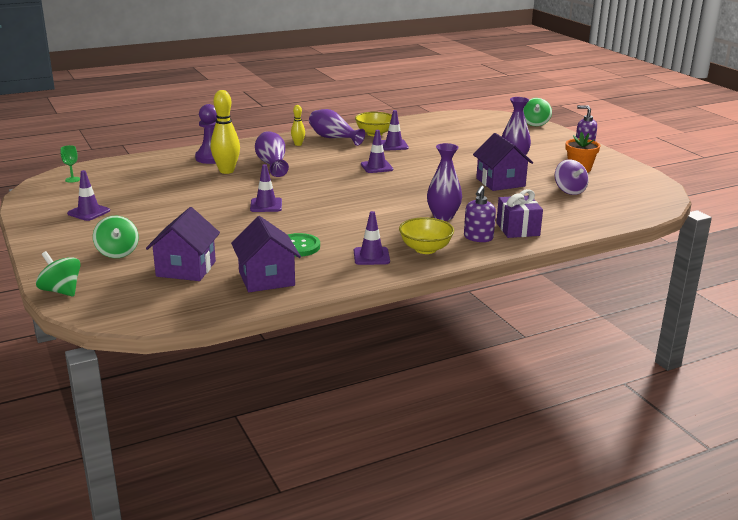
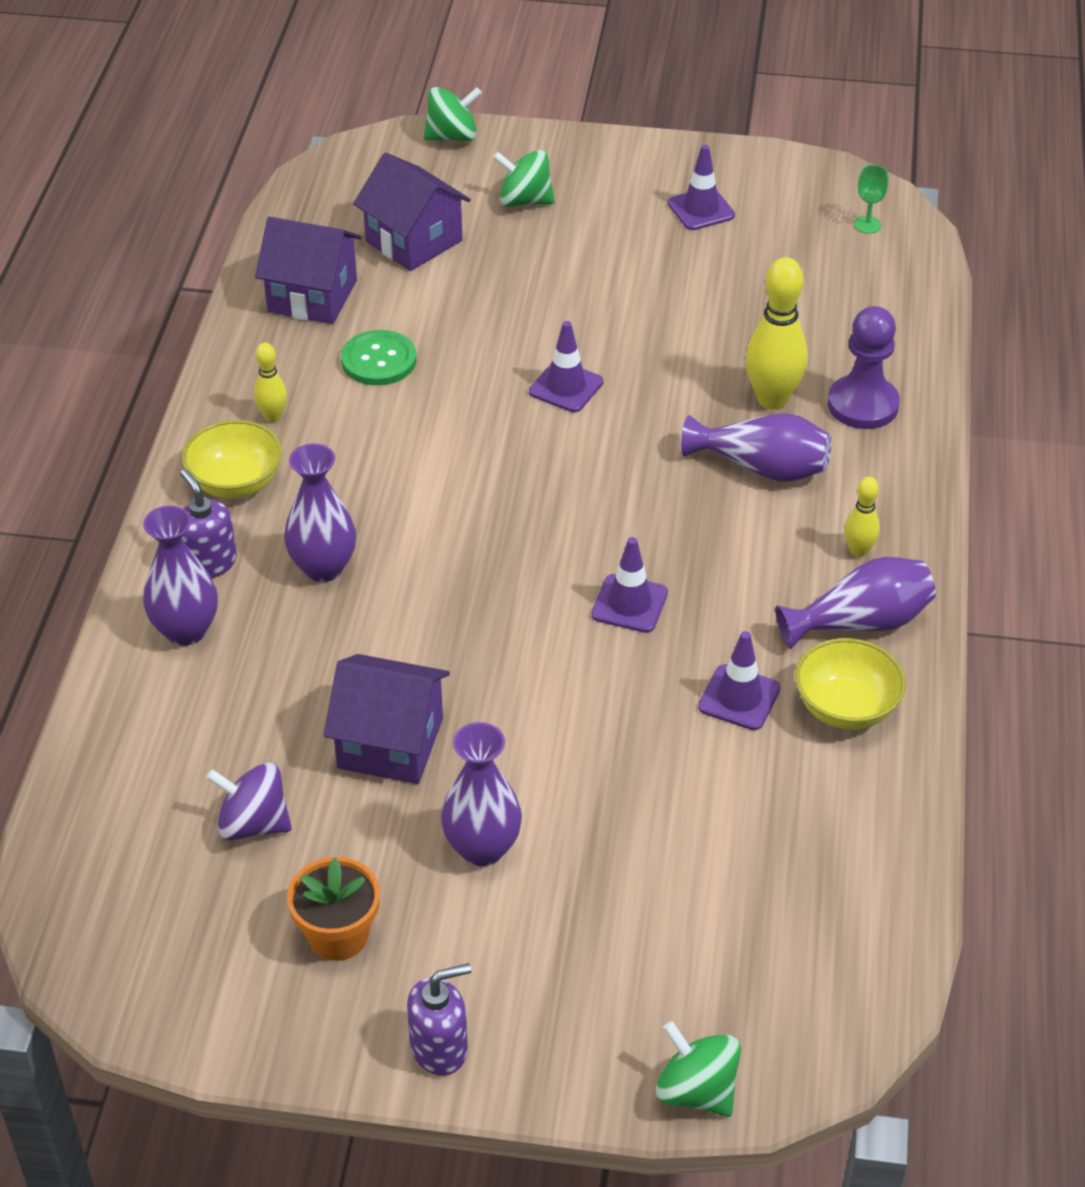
camera: 125 degrees right, 20 degrees up
(371, 256) = (273, 416): purple traffic cone -> yellow bowling pin
(517, 229) = (186, 630): purple gift -> purple vase

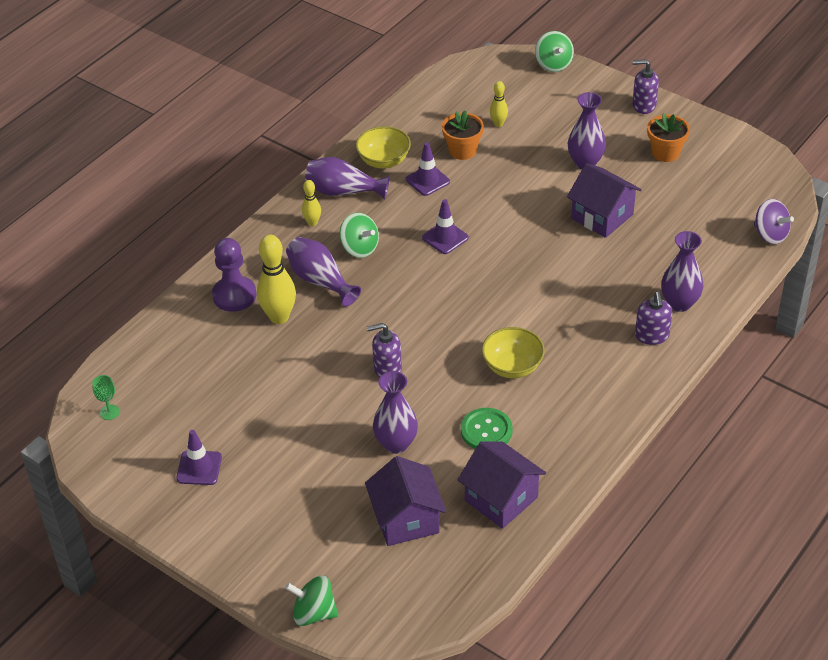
camera: 150 degrees left, 0 degrees up
(236, 483) = (615, 379): yellow bowl -> yellow bowl (512, 367)
(253, 823) = (683, 205): purple spinning top -> purple spinning top (770, 235)
(273, 416) = (572, 415): yellow bowling pin -> yellow bowling pin (498, 123)
(323, 568) = (590, 311): purple vase -> purple vase (396, 444)
(524, 201) = (307, 525): green spinning top -> green spinning top (359, 248)
(566, 387) = (387, 369): purple traffic cone -> purple soap dispenser
(725, 785) = (462, 150): none -> orange flower pot

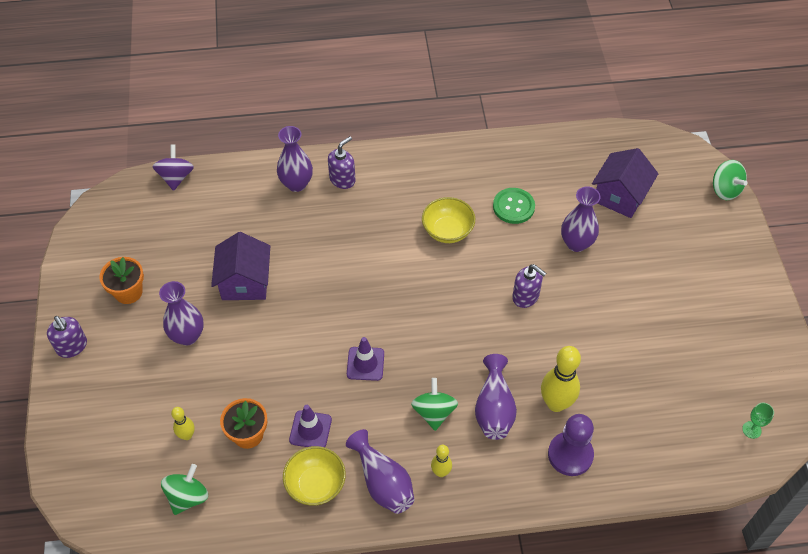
camera: 135 degrees left, 10 degrees up
(199, 468) = (719, 331): purple traffic cone -> none
(501, 499) = (553, 165): purple house -> none
(553, 64) = (59, 457): green spinning top -> green spinning top (187, 497)

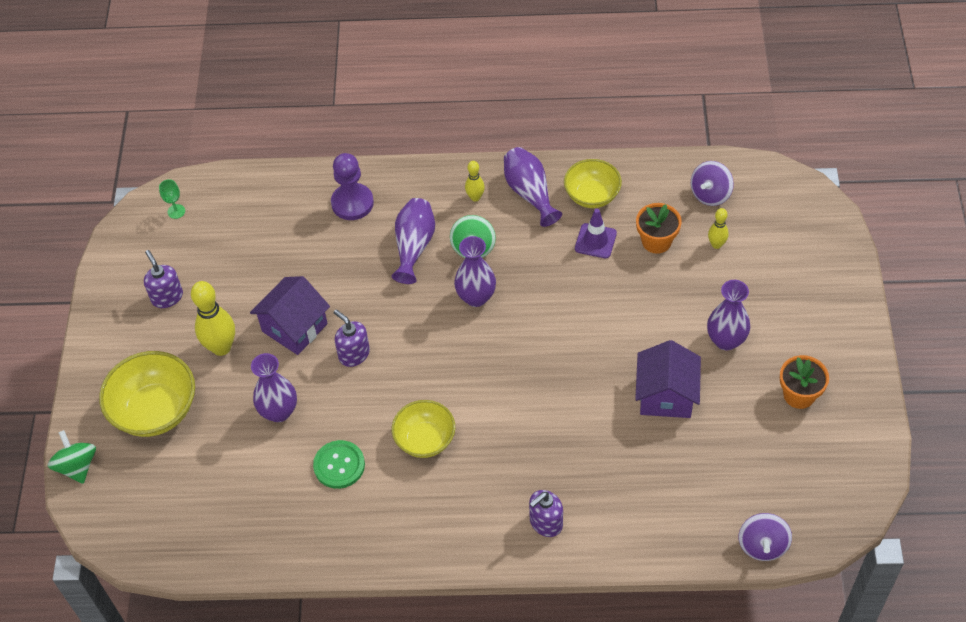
camera: 170 degrees left, 0 degrees up
(72, 346) = (850, 338): purple soap dispenser -> purple soap dispenser (167, 297)
(187, 497) = (710, 194): green spinning top -> purple spinning top
(296, 184) = (605, 521): purple vase -> purple vase (476, 297)
(365, 364) = (536, 297): purple traffic cone -> none
(556, 403) = (352, 247): yellow bowling pin -> yellow bowling pin (221, 347)
(620, 196) = (207, 468): purple house -> purple house (294, 327)
(681, 236) = (155, 411): none -> yellow bowl

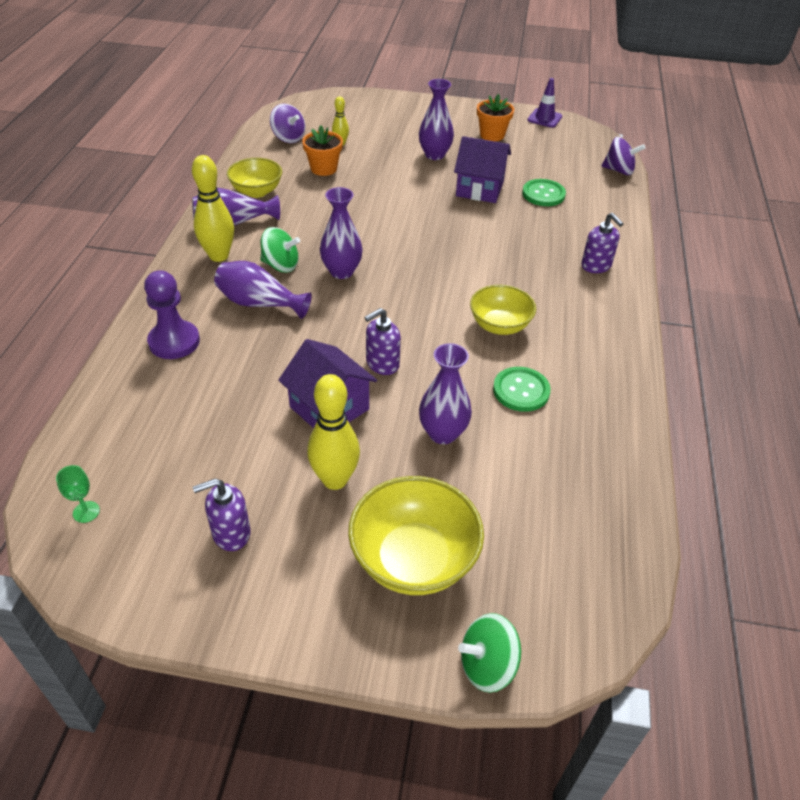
camera: 85 degrees left, 10 degrees down
(475, 197) = (219, 256): yellow bowling pin -> yellow bowling pin, size x1.87
(595, 241) = (308, 197): purple traffic cone -> purple traffic cone (544, 118)
(676, 462) = (543, 194): none -> green button

